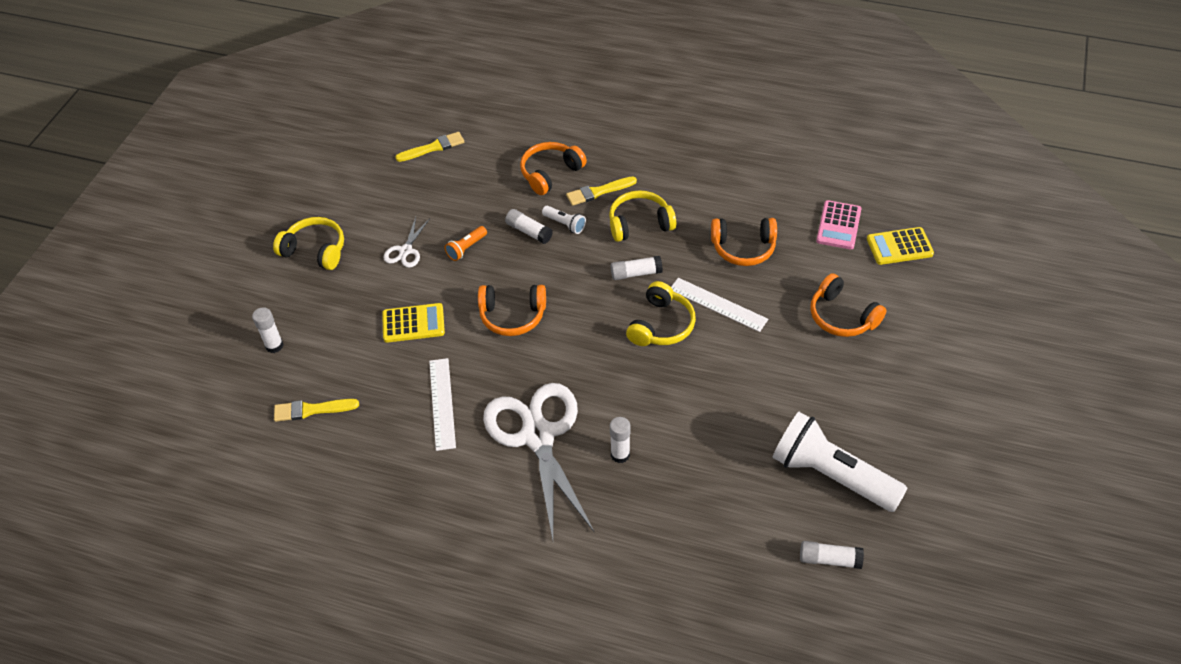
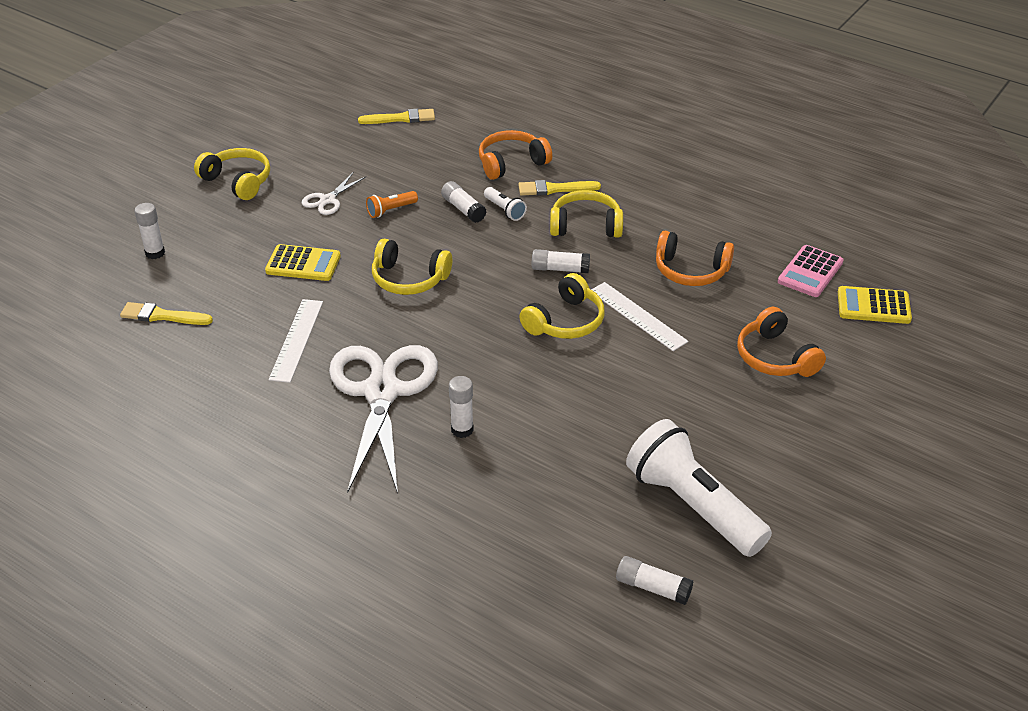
camera: 15 degrees right, 10 degrees down
(512, 315) = (409, 279): orange headphones -> yellow headphones

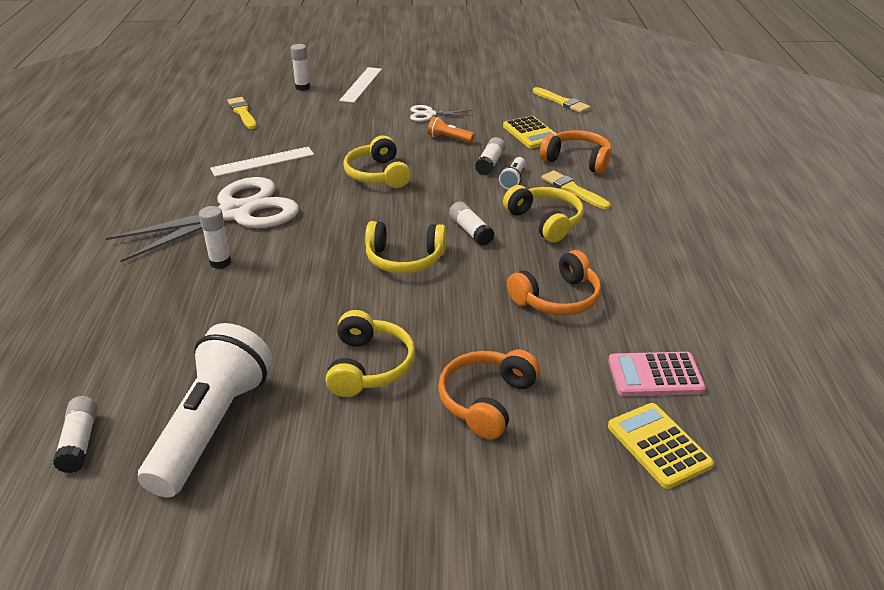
camera: 55 degrees right, 5 degrees down
(237, 181) = (408, 81): yellow headphones -> yellow headphones (368, 366)
(303, 264) = (348, 133): yellow calculator -> yellow calculator (531, 133)
(637, 316) = (454, 293): white ruler -> white ruler (361, 84)
(691, 270) = (557, 298): orange headphones -> orange headphones turned 105 degrees counterclockwise

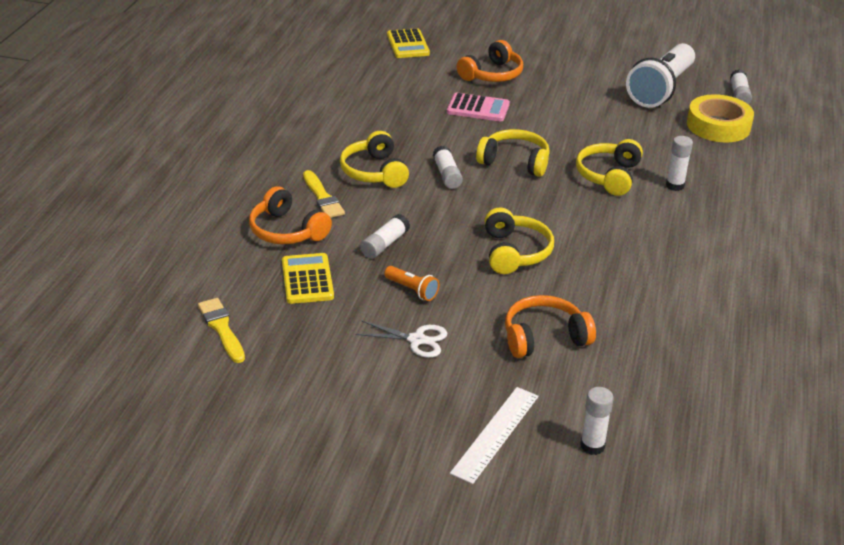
camera: 165 degrees left, 0 degrees up
(138, 365) = (718, 126): none -> yellow tape
(235, 213) = (669, 232): white scissors -> none
(242, 112) = (683, 398): yellow brush -> none
(263, 161) = (646, 296): white ruler -> none
(368, 366) = (561, 101): yellow headphones -> yellow headphones (609, 176)
(513, 180) = (373, 219): white flashlight -> none
(557, 298) = (410, 116): orange headphones -> orange headphones (544, 338)
(655, 375) = (381, 69): pink calculator -> pink calculator (478, 108)

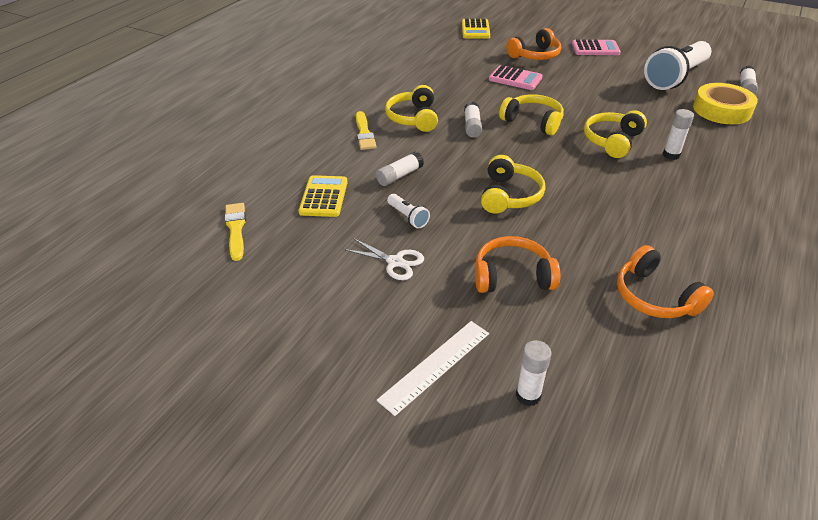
camera: 15 degrees right, 5 degrees up
(287, 231) = (325, 156): orange headphones -> orange headphones (655, 296)
(412, 290) = (408, 217): orange flashlight -> white flashlight
(561, 59) = (595, 49): none -> pink calculator

